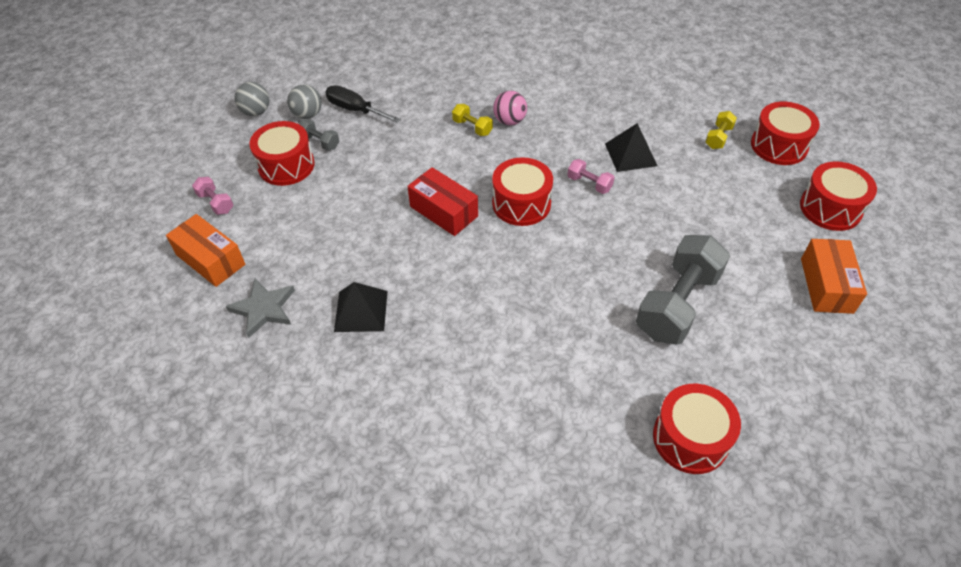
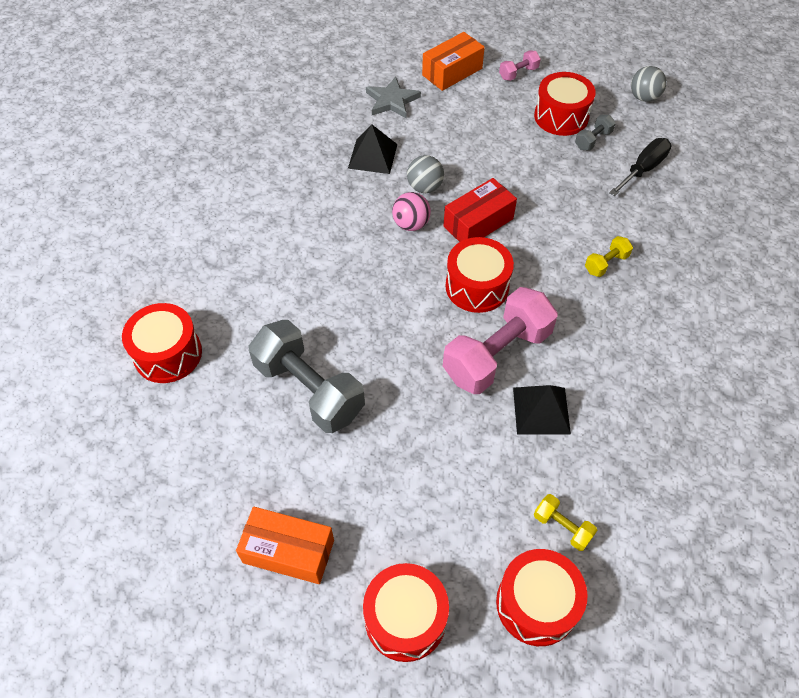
camera: 100 degrees right, 5 degrees up
(307, 115) = (637, 133): grey ball -> grey ball (424, 187)
(509, 121) = (614, 300): pink ball -> pink ball (411, 224)
(589, 184) = (497, 355): pink dumbbell -> pink dumbbell, size x2.24

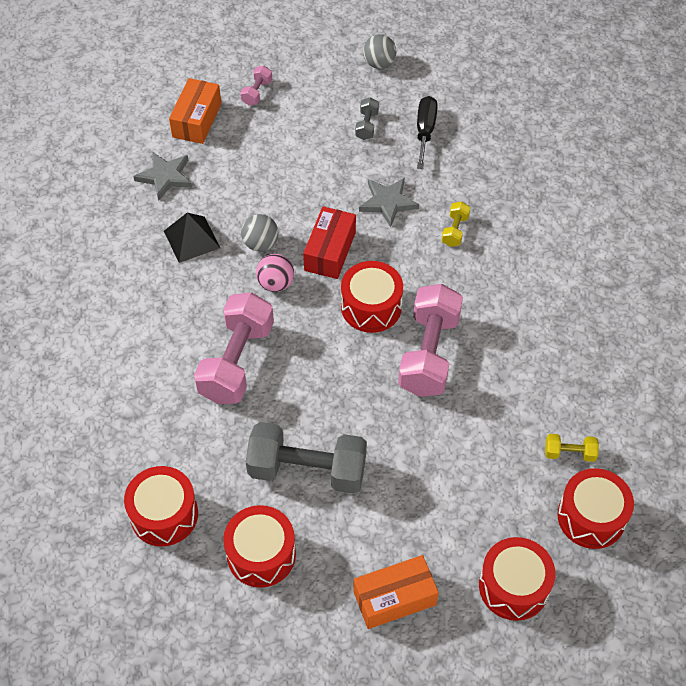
camera: 35 degrees left, 0 degrees up
(327, 268) = (236, 361): none -> pink dumbbell
(541, 410) = (493, 377): black pyramid -> none
(561, 116) = (324, 116): red drum -> red drum (261, 554)
(562, 209) = (388, 202): none -> grey star

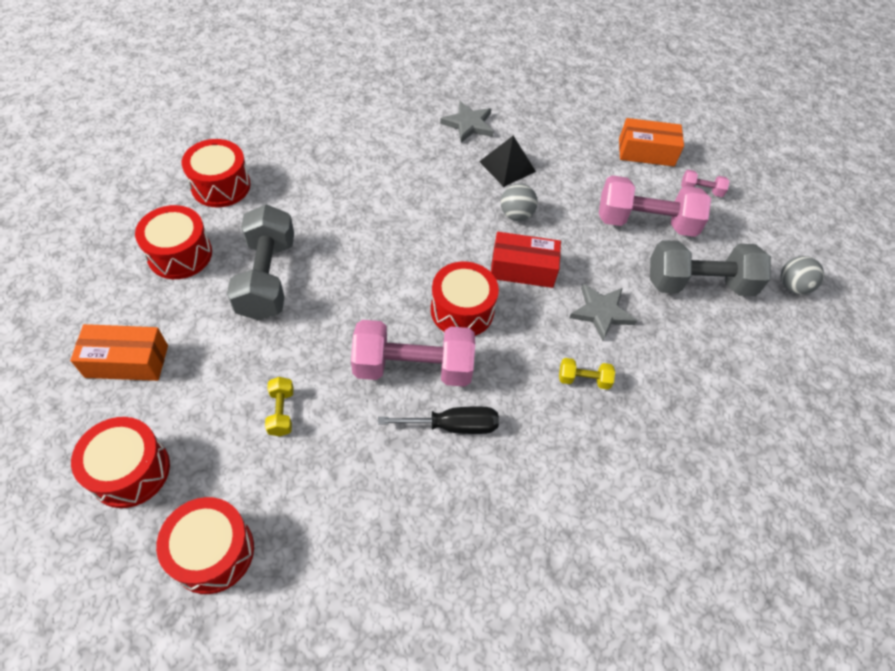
camera: 75 degrees right, 0 degrees up
(165, 177) = (571, 140): grey star -> grey star (468, 124)
(236, 361) = (379, 213): pink dumbbell -> pink dumbbell (645, 222)
(275, 283) = (472, 231): pink ball -> none
(366, 125) = (699, 284): grey dumbbell -> grey dumbbell, size x2.24
(394, 598) = (127, 361): orange box -> orange box turned 60 degrees counterclockwise
(425, 131) = (714, 338): black screwdriver -> black screwdriver (453, 426)
(569, 453) = (297, 523): yellow dumbbell -> yellow dumbbell (281, 412)

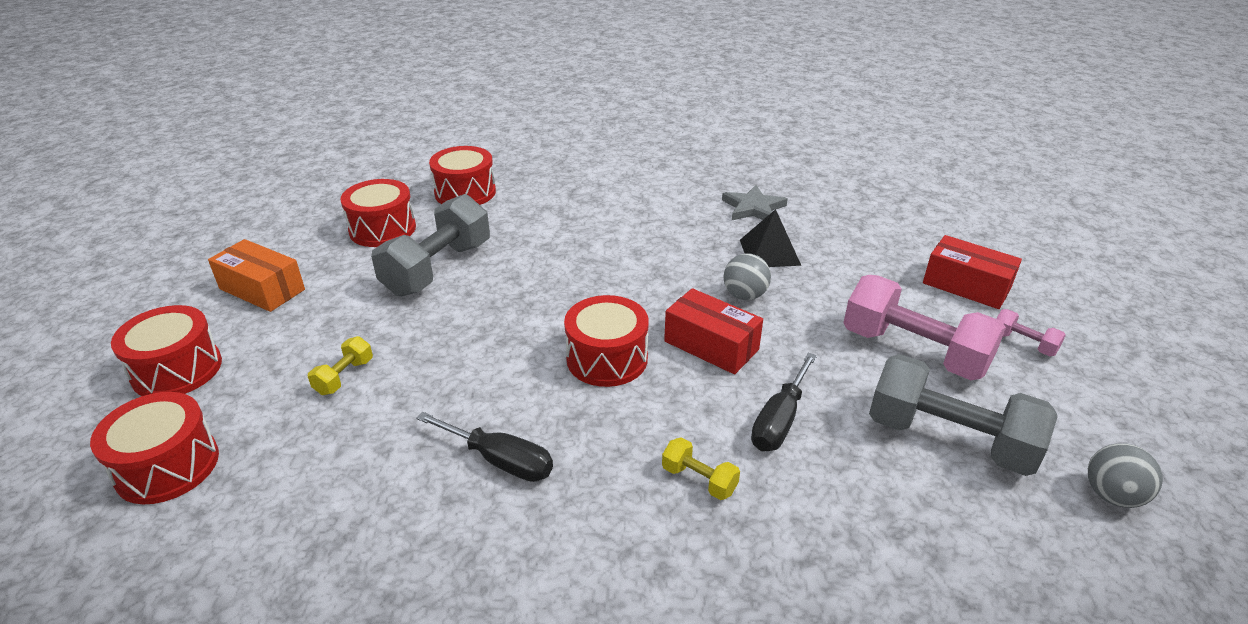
camera: 35 degrees right, 20 degrees down
(413, 367) = (507, 389): pink dumbbell -> none
(601, 312) = (779, 420): grey star -> black screwdriver
(646, 152) = (966, 286): orange box -> red box

